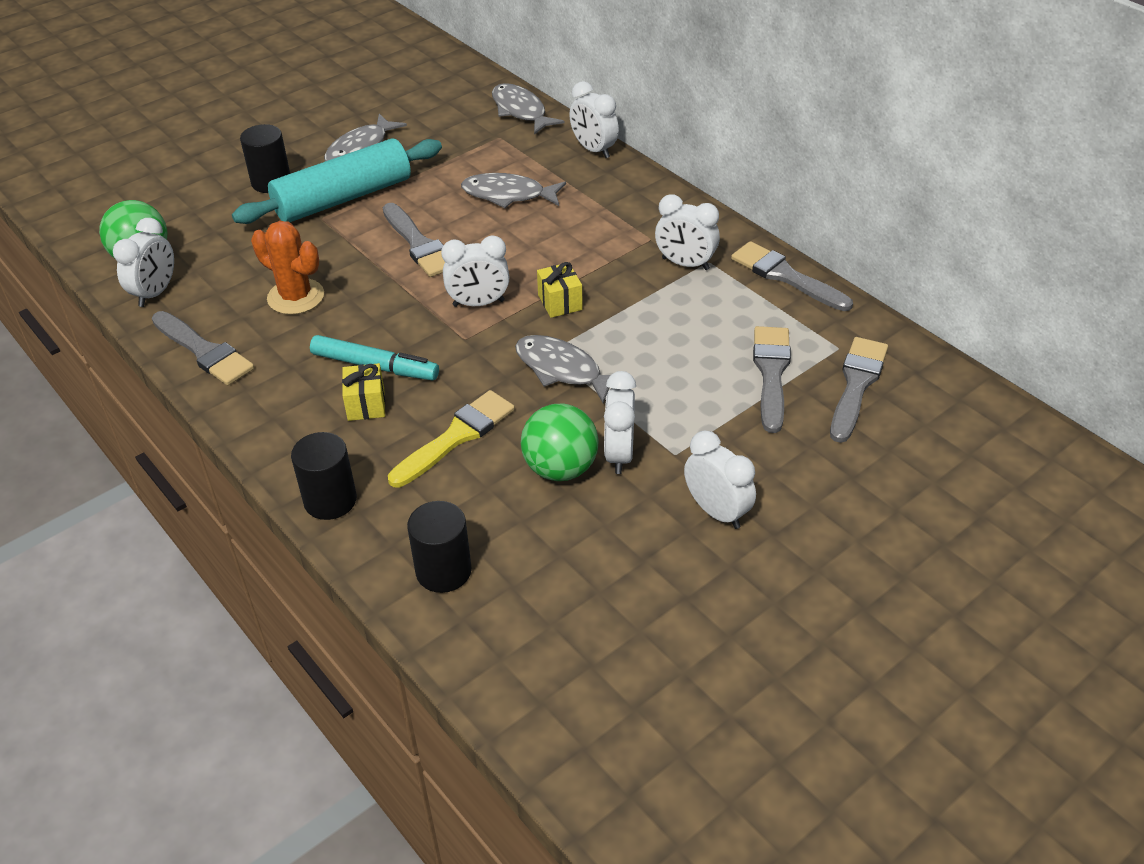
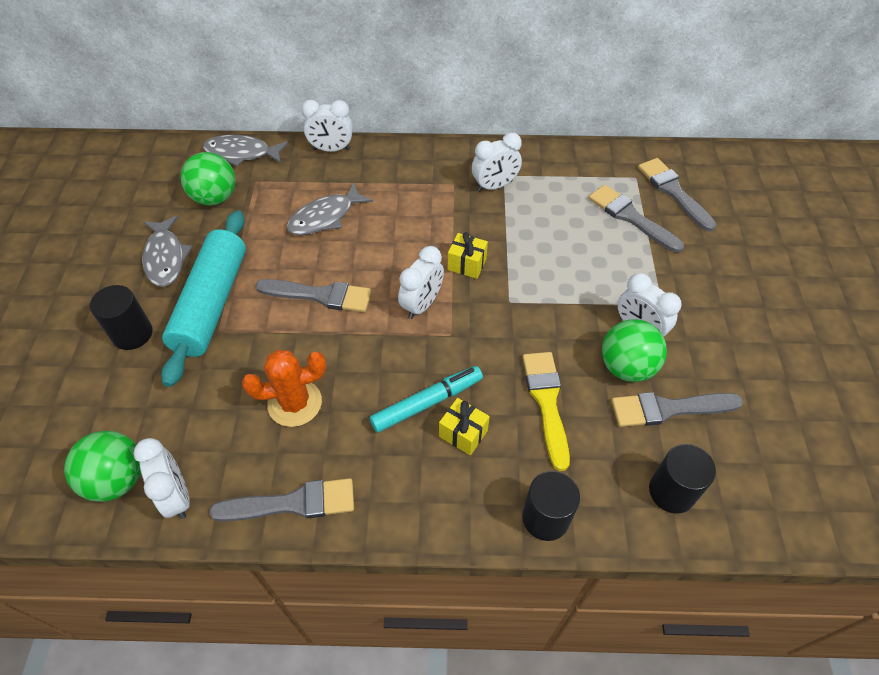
camera: 50 degrees left, 10 degrees up
(453, 130) = (215, 198): none -> green ball
(562, 370) = (534, 305): grey fish -> none
(716, 511) = (726, 319): white clock -> none
(786, 276) = (553, 155): grey brush -> grey brush (668, 409)

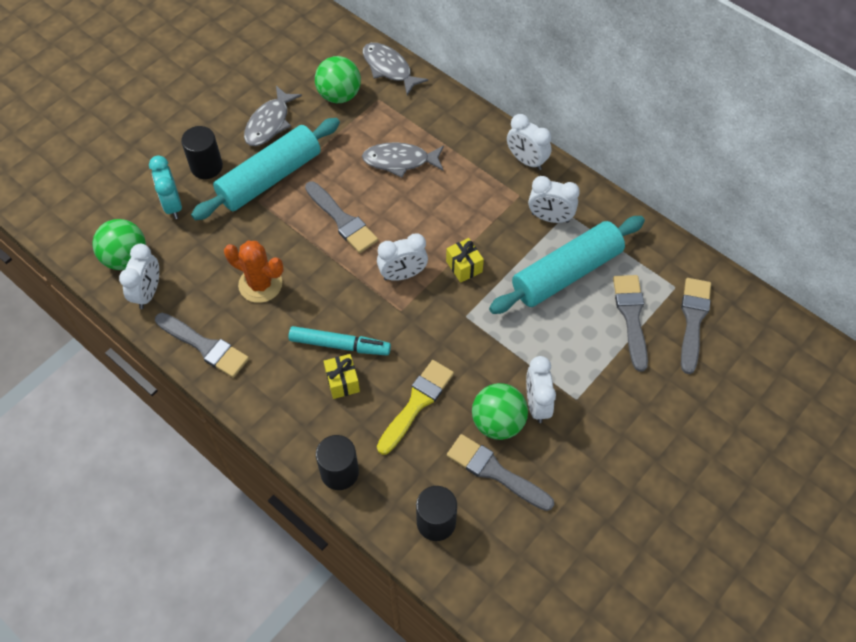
camera: 40 degrees right, 5 degrees up
(126, 392) = (172, 205): none -> turquoise clock
(331, 149) = (456, 106): white clock -> white clock (526, 161)
(551, 217) = (566, 273): none -> turquoise rolling pin

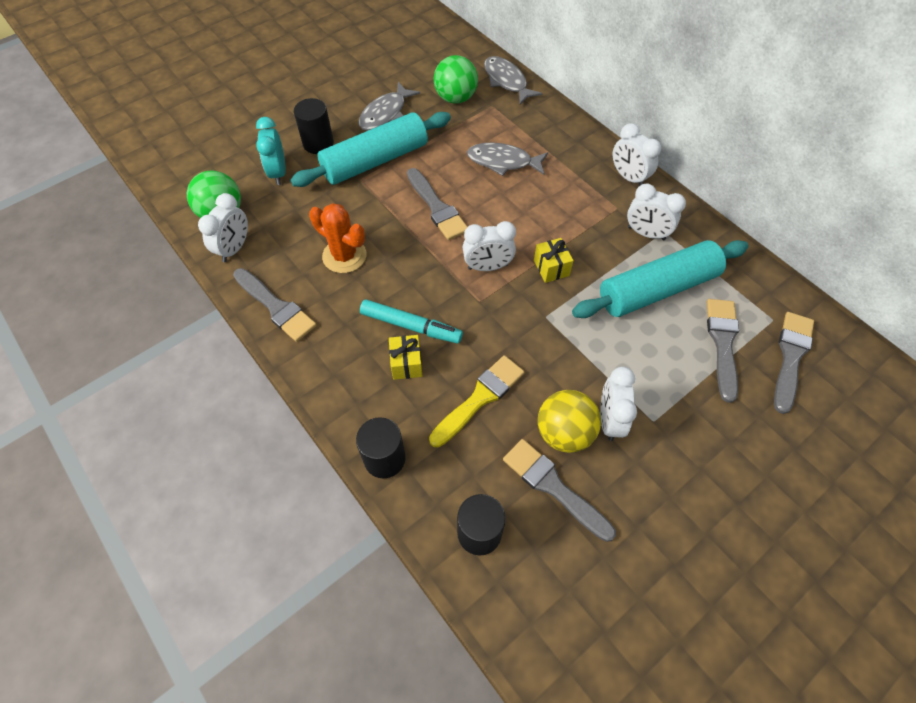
camera: 10 degrees right, 0 degrees up
(498, 422) = (564, 432): green ball -> yellow ball

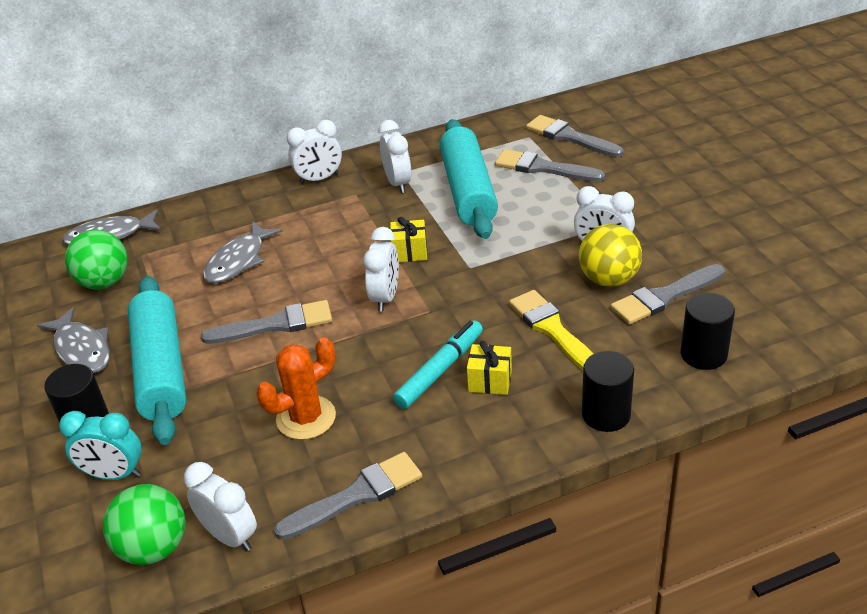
camera: 70 degrees left, 20 degrees down
(646, 233) = (398, 183): white clock -> white clock turned 60 degrees counterclockwise

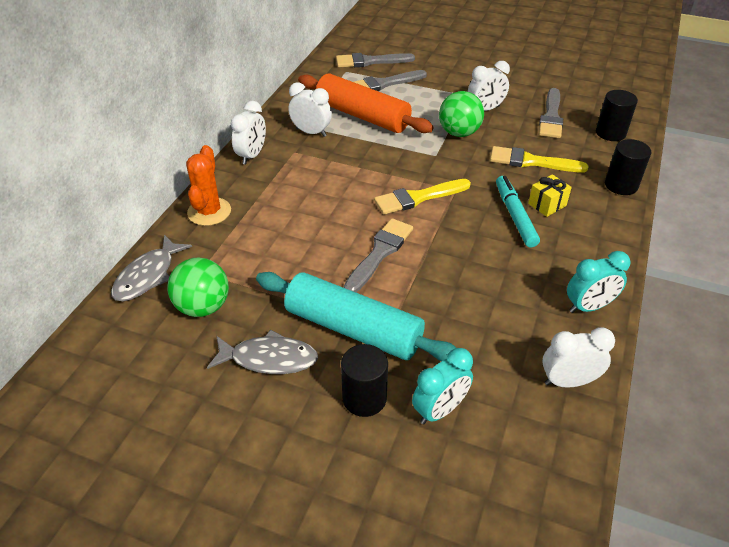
camera: 50 degrees left, 5 degrees up
(154, 548) = (541, 426): green ball -> green ball (459, 133)
(238, 260) = (284, 232): grey fish -> none
(306, 418) = (492, 289): orange cactus -> orange cactus (209, 212)
(356, 496) = (588, 306): grey brush -> turquoise clock
(385, 297) = (418, 198): white clock -> yellow brush
(409, 252) = (388, 166): yellow gift -> none
(468, 191) = (362, 116): turquoise rolling pin -> orange rolling pin
(608, 279) = (513, 122): yellow ball -> none

